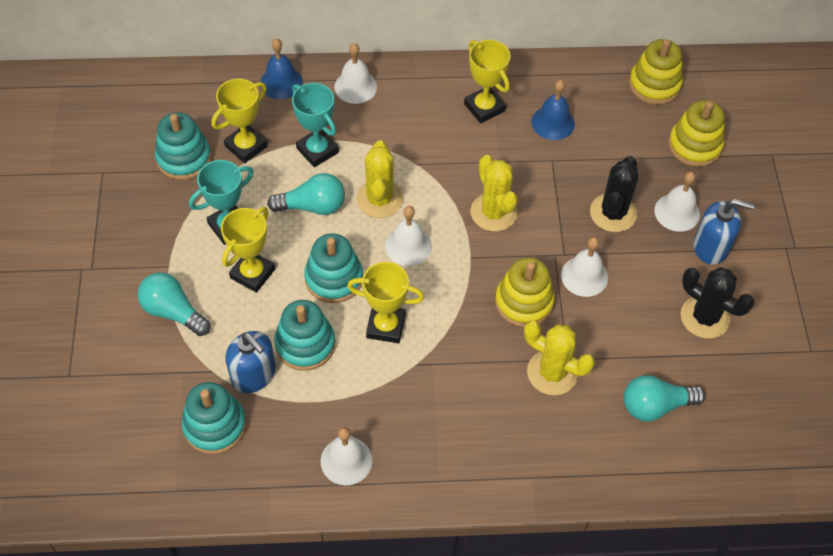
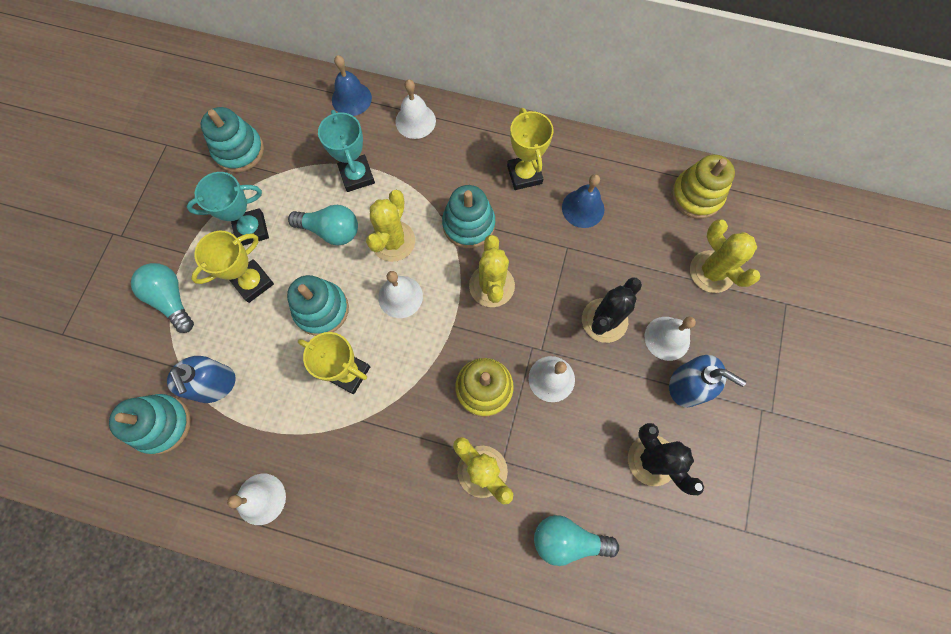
camera: 20 degrees right, 15 degrees up
(246, 146) = (296, 154): yellow trophy -> none
(305, 344) = (271, 368): turquoise stacking toy -> turquoise stacking toy (468, 224)
(694, 145) = (711, 272): yellow stacking toy -> yellow cactus

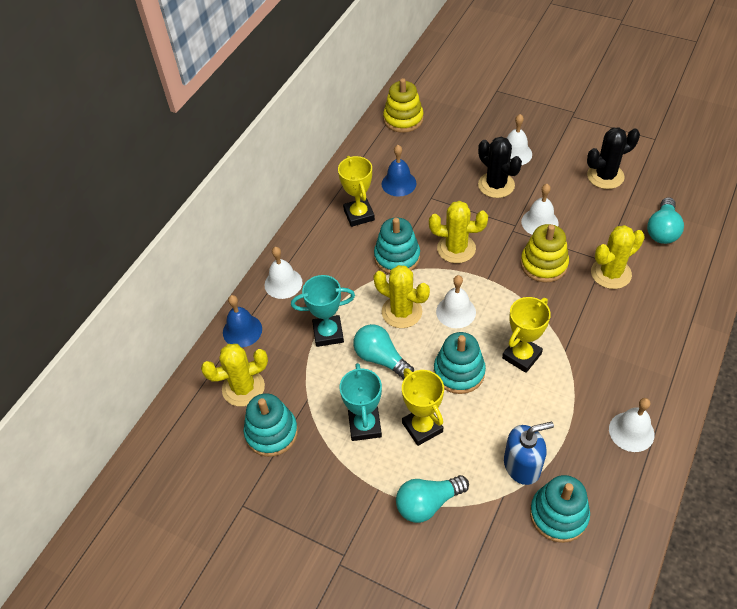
camera: 75 degrees left, 20 degrees down
(331, 231) = (381, 358): turquoise light bulb -> turquoise light bulb turned 75 degrees counterclockwise
(524, 174) = (359, 215): yellow trophy -> yellow trophy turned 75 degrees clockwise
(687, 386) = (552, 149): blue soap dispenser -> none
(711, 272) = (466, 122): yellow cactus -> yellow cactus (243, 388)

